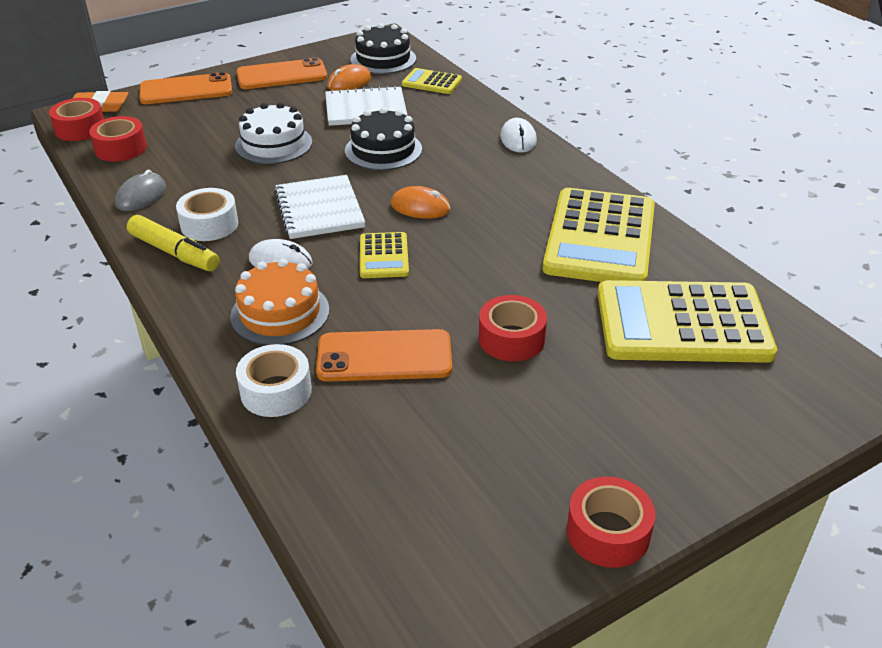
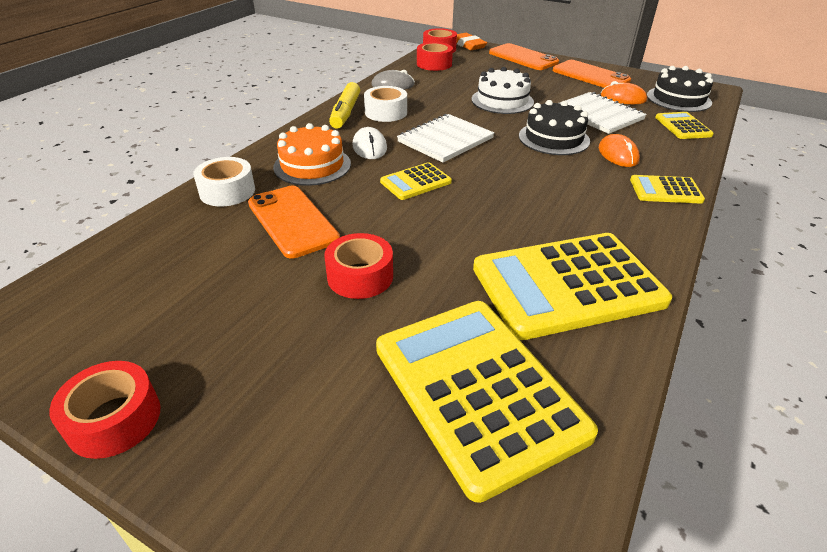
camera: 60 degrees right, 0 degrees up
(420, 207) = (498, 177): orange mouse -> orange mouse (618, 154)
(518, 139) = (665, 190): white mouse -> yellow calculator

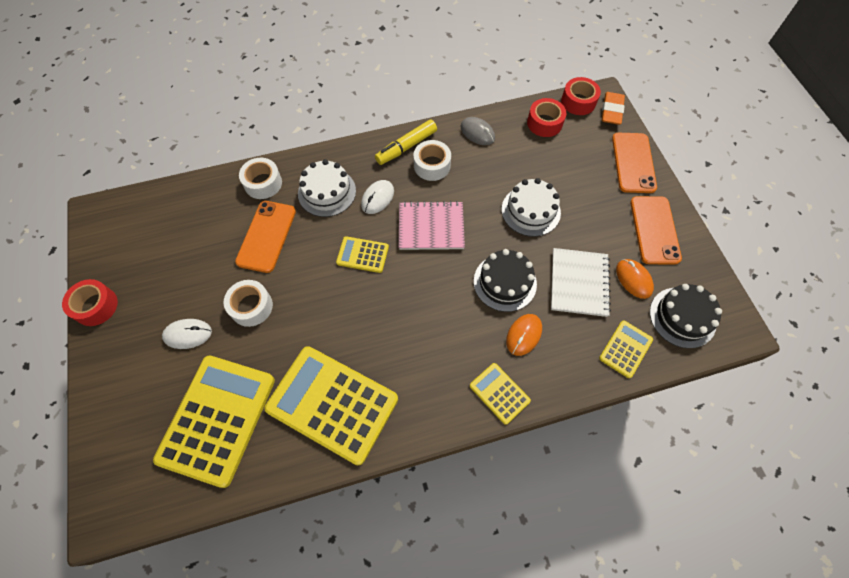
camera: 45 degrees right, 25 degrees up
(312, 165) = (327, 192): orange cake -> white cake
(314, 348) = (188, 334): none -> white mouse
(360, 276) = (251, 306): red tape -> white tape
(445, 140) = (431, 227): white notebook -> pink notebook

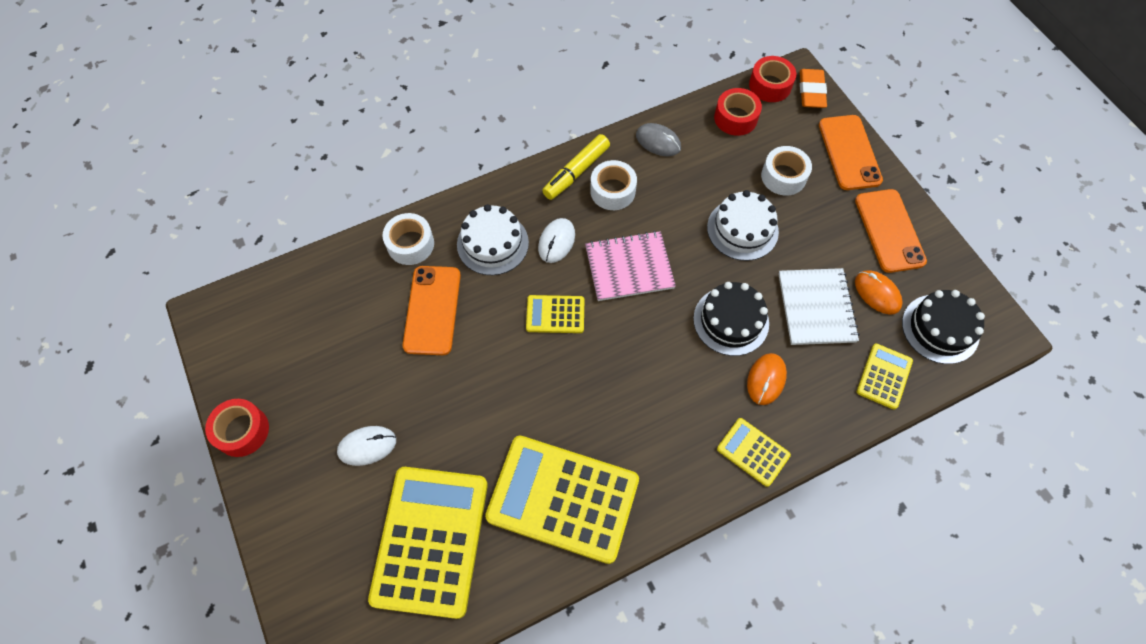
camera: 10 degrees left, 0 degrees up
(251, 306) = (436, 399): white tape -> white tape (783, 176)

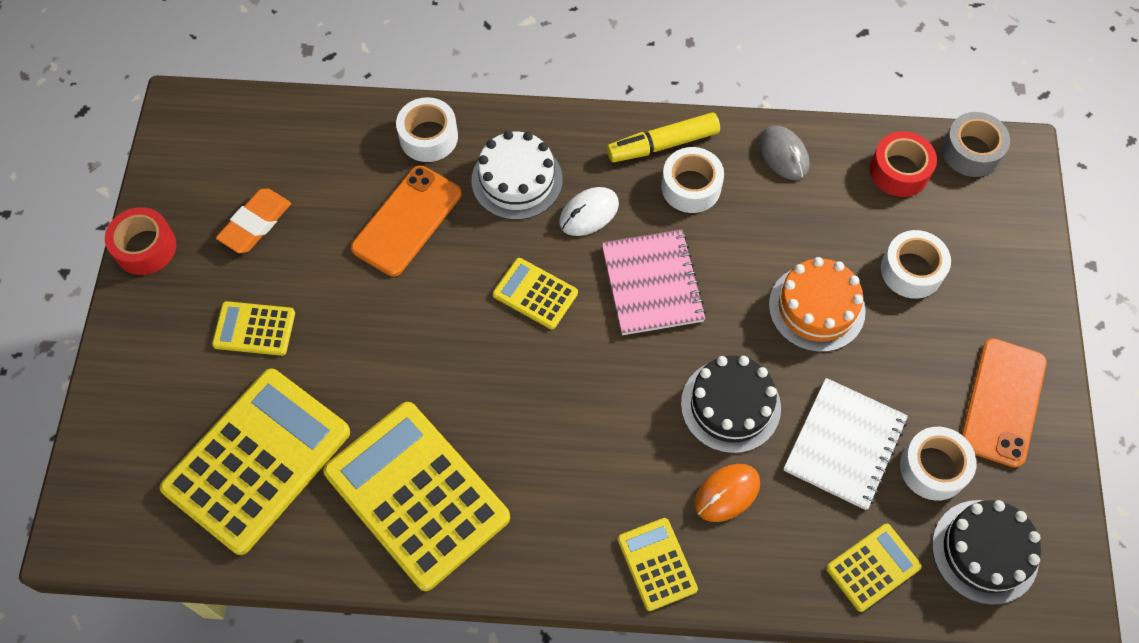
camera: 30 degrees right, 0 degrees up
(367, 446) = (254, 329): white mouse -> yellow calculator
(629, 267) = (652, 284): pink notebook -> pink notebook turned 60 degrees clockwise
(742, 229) = (816, 308): white cake -> orange cake
(770, 85) = (971, 151): red tape -> grey tape
(811, 91) = (1021, 183): orange eraser -> orange eraser (255, 223)
(849, 152) = (1018, 282): orange phone -> none
(877, 293) = (933, 468): orange mouse -> white tape

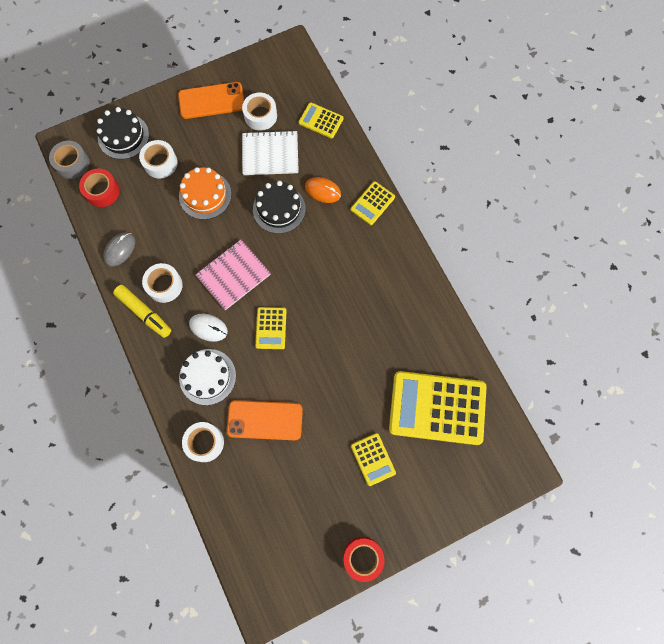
camera: 120 degrees left, 10 degrees up
(255, 223) = (313, 504): orange eraser -> none
(416, 495) = (406, 322): yellow calculator -> none
(985, 551) = (287, 83): black cake -> black cake (123, 136)

